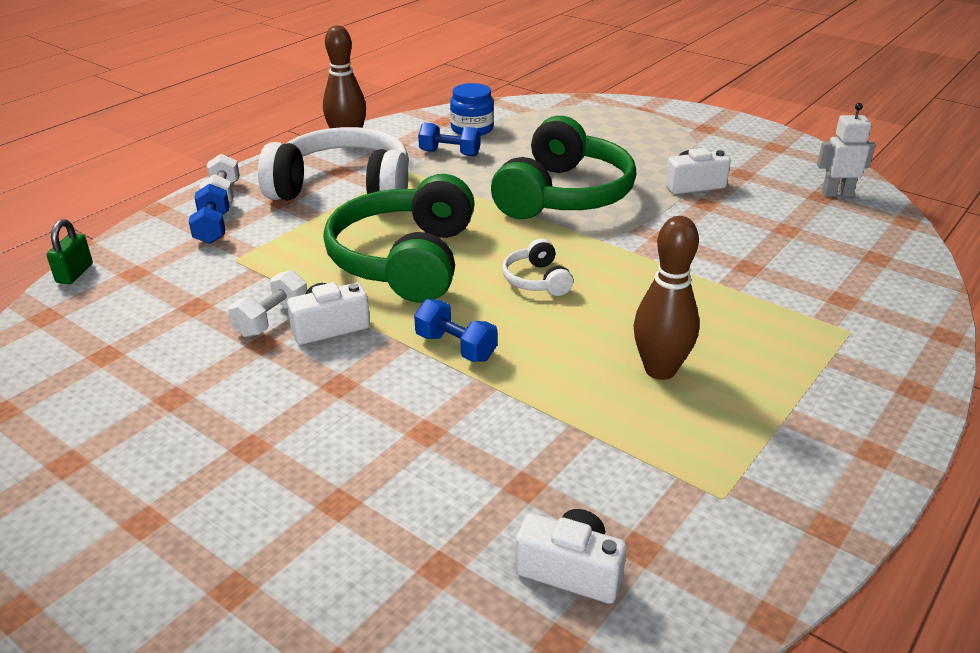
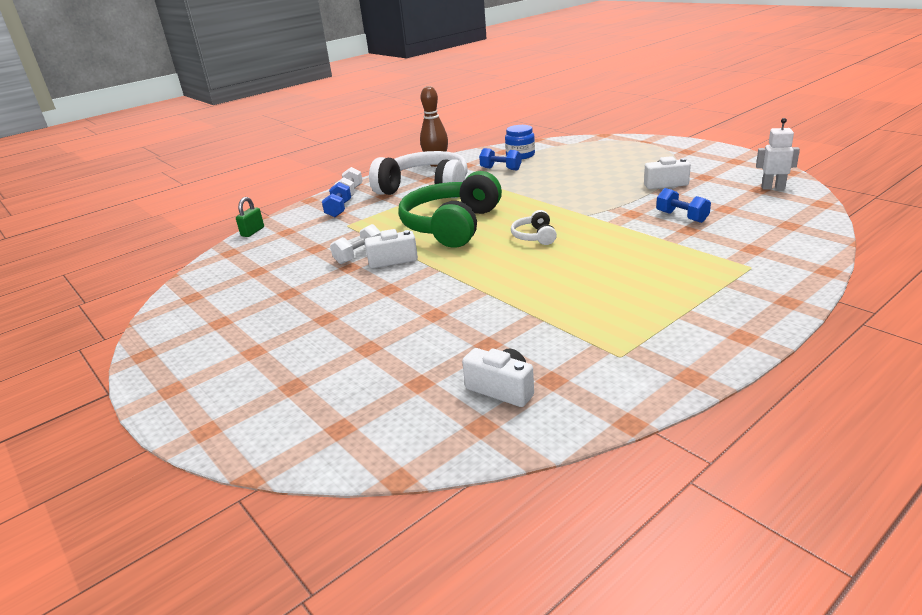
camera: 15 degrees right, 5 degrees down
(456, 347) = (468, 271): blue dumbbell -> blue dumbbell (681, 217)
(564, 195) = (570, 190): green headphones -> none
(660, 370) = (602, 286): brown bowling pin -> none

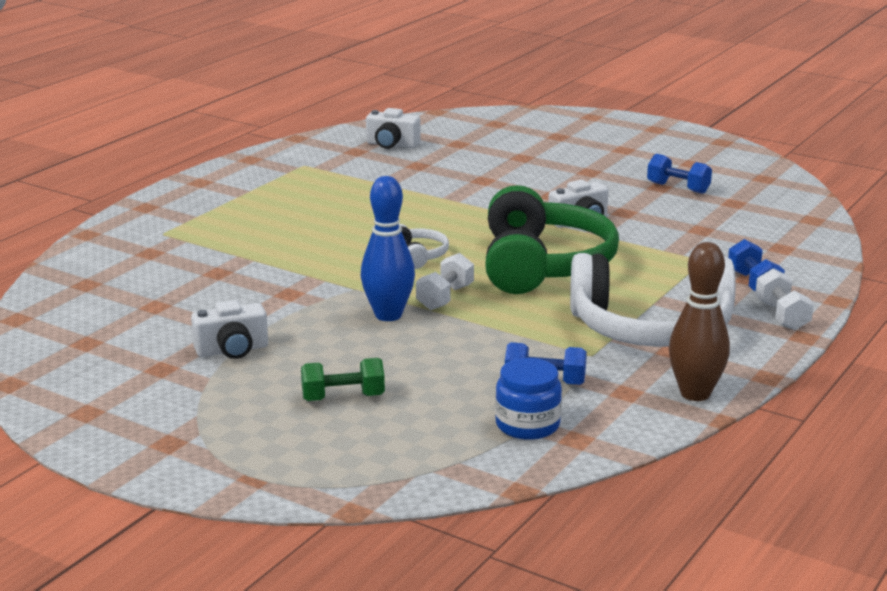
camera: 160 degrees right, 5 degrees down
(252, 232) = (833, 245): green padlock -> none
(359, 255) = (629, 224): white dumbbell -> white dumbbell (445, 298)
(569, 199) = (388, 315): none -> blue bowling pin
(602, 164) = (343, 398): none -> green dumbbell
(681, 217) = (221, 290): blue dumbbell -> blue dumbbell (678, 188)
(773, 187) = (63, 347): white robot -> none

